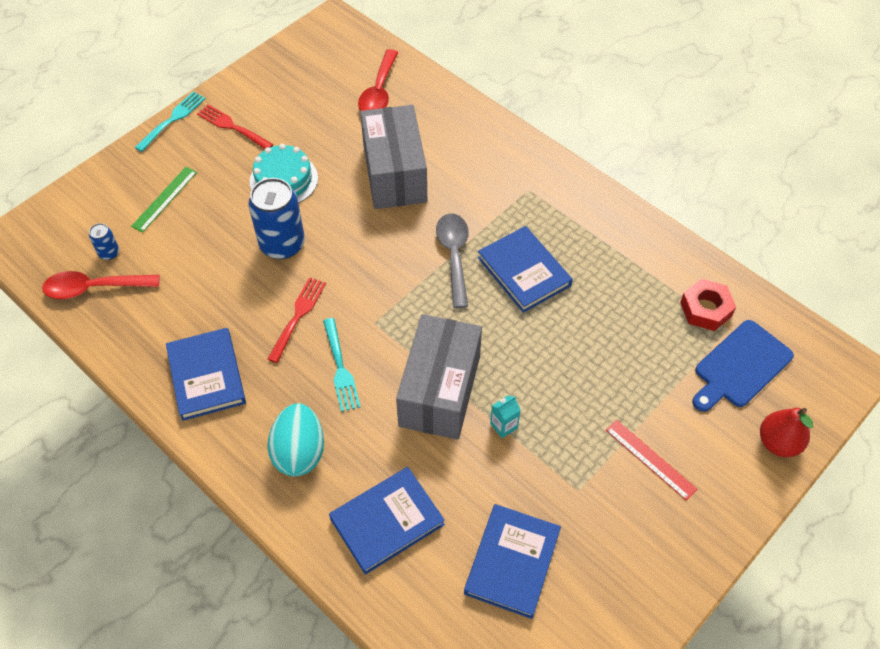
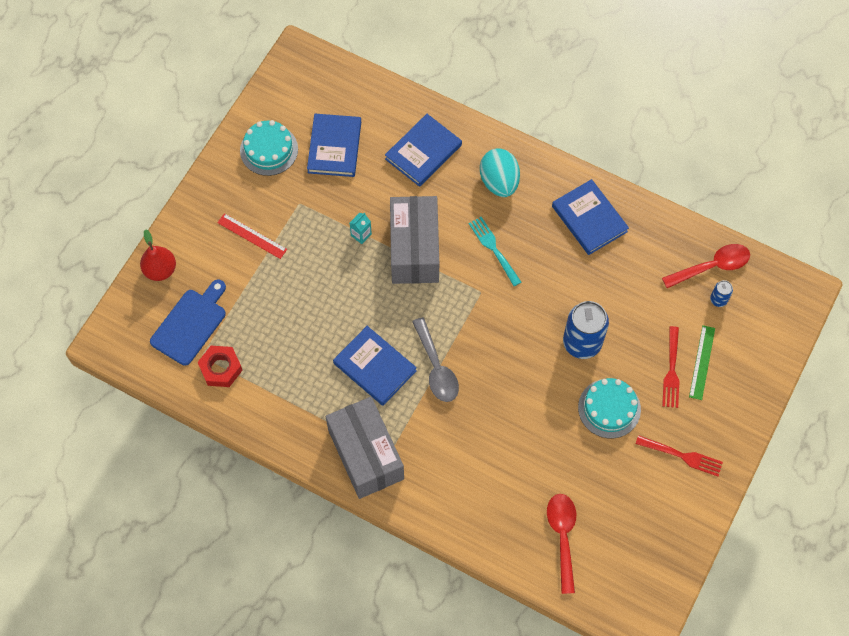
camera: 165 degrees right, 10 degrees up
(172, 120) = (741, 449): turquoise fork -> none
(298, 317) = (542, 282): red fork -> red fork (671, 370)
(395, 174) = (513, 440): grey box -> grey box (366, 454)
(610, 583) = (269, 150): none -> turquoise cake

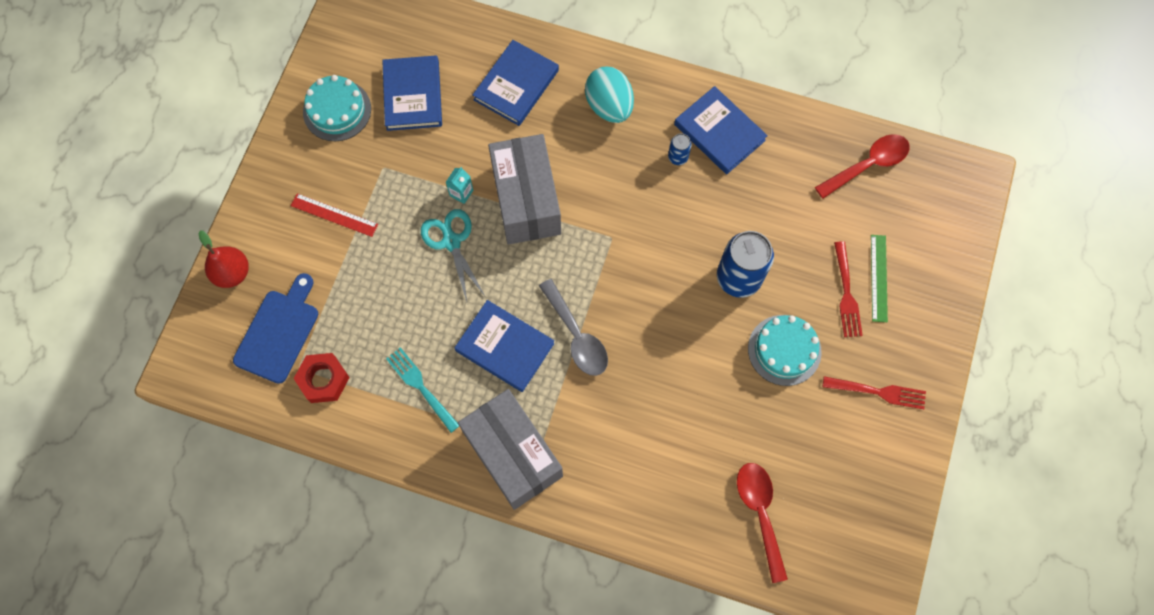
camera: 10 degrees left, 5 degrees up
(345, 273) = (451, 241): none -> turquoise scissors
(494, 249) = (618, 185): turquoise fork -> turquoise fork (421, 387)
(718, 299) = (882, 202): blue can -> blue can (678, 157)

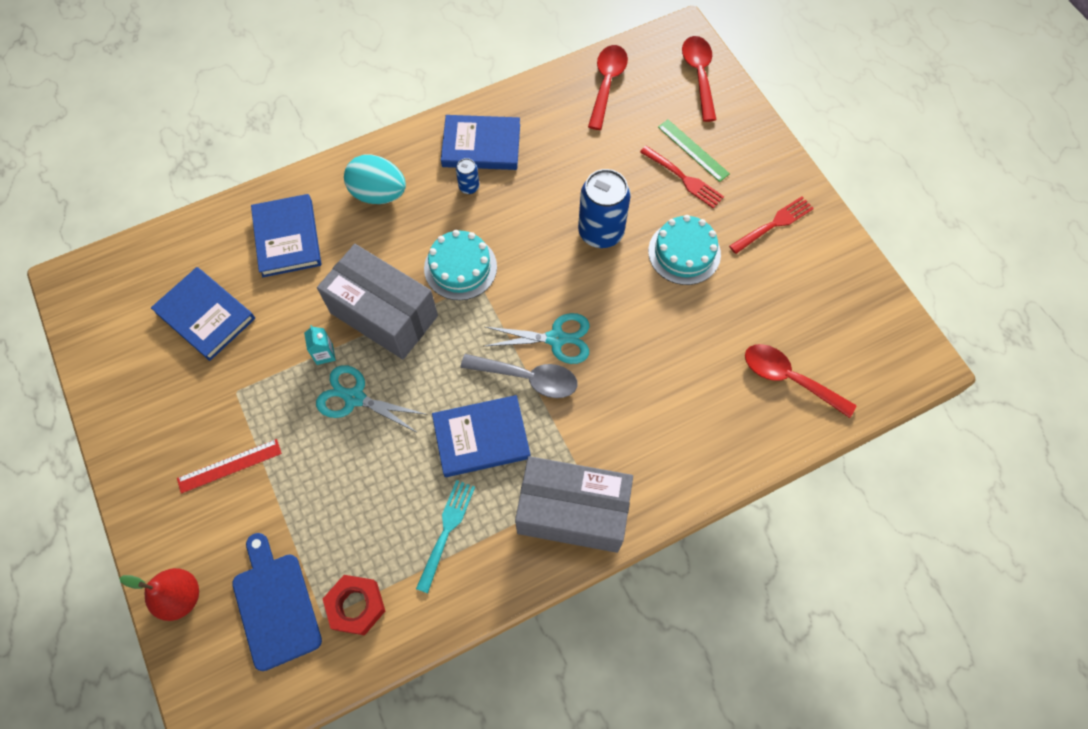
camera: 45 degrees left, 5 degrees down
(337, 110) = (147, 382): turquoise cake -> turquoise cake (460, 267)
(421, 387) = (446, 531): turquoise fork -> turquoise fork turned 105 degrees clockwise
(624, 326) = (556, 338): none -> turquoise scissors
(951, 221) = (699, 75): none -> red spoon

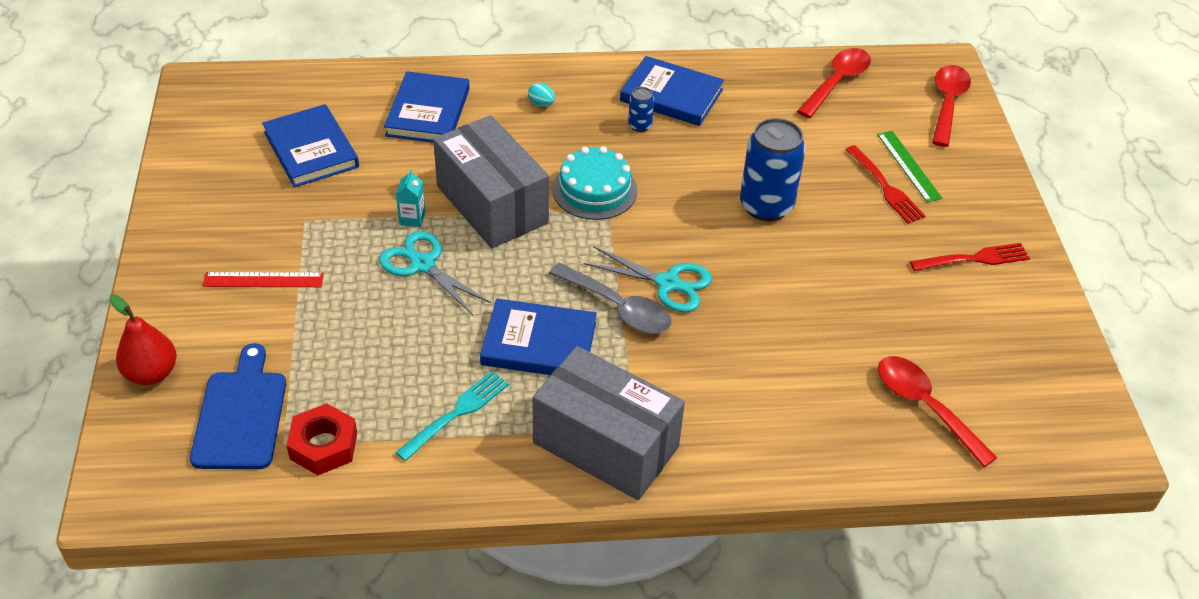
camera: 20 degrees right, 20 degrees down
(379, 194) = (541, 104): turquoise egg -> turquoise egg, size x0.43
(684, 252) = (854, 252): turquoise cake -> none

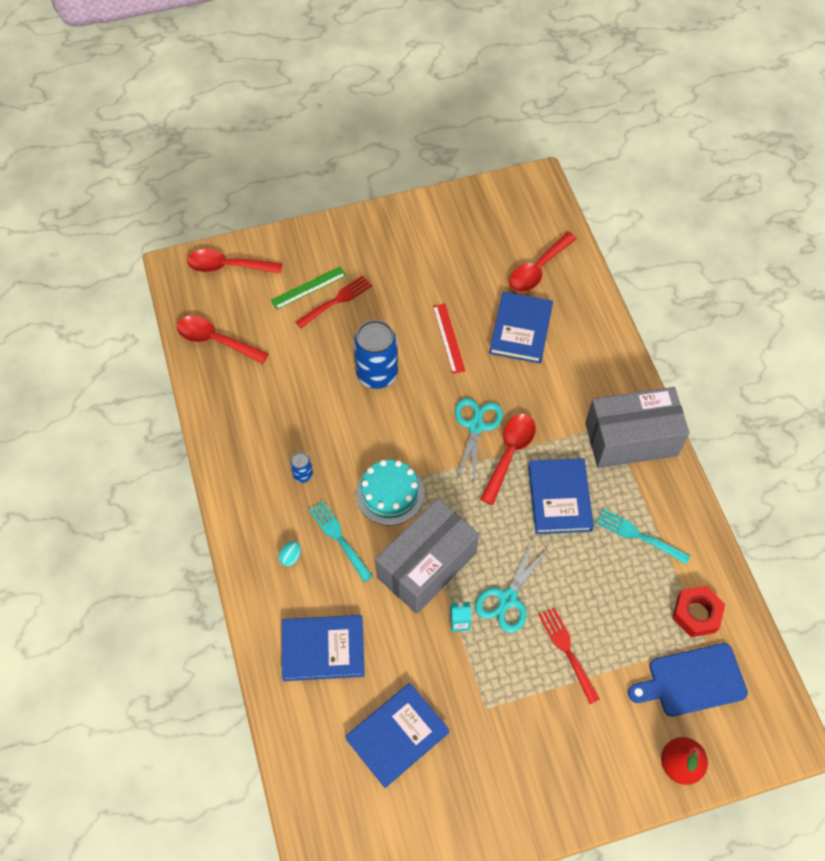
camera: 100 degrees left, 15 degrees up
(263, 280) = (560, 716): red ruler -> red ruler (448, 338)
(550, 142) = (339, 538): none -> turquoise fork
(605, 445) = (631, 439): grey box -> grey box turned 60 degrees clockwise
(618, 308) = (509, 454): grey spoon -> red spoon
(671, 95) = (257, 457): blue book -> blue book (521, 330)
(973, 259) = (397, 247): red fork -> red fork (568, 651)

